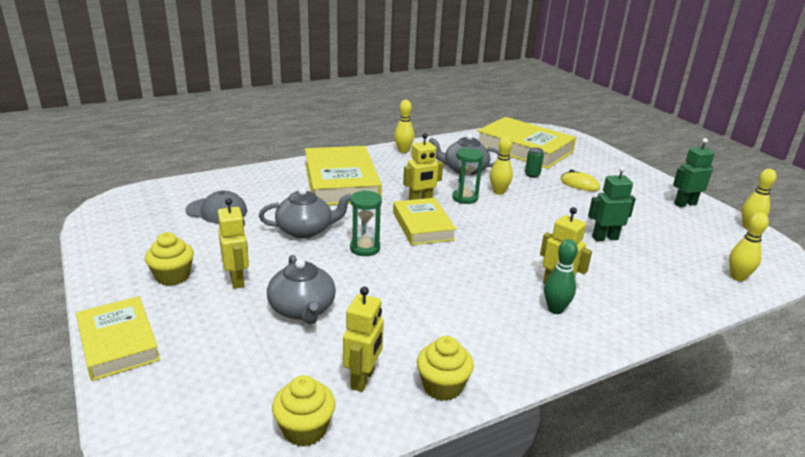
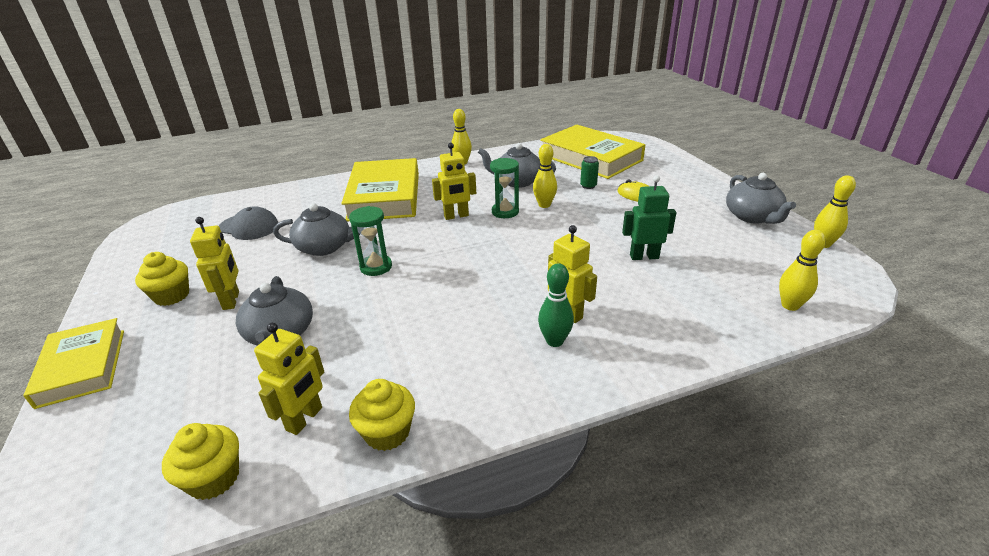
camera: 10 degrees right, 5 degrees up
(422, 226) = (447, 242): yellow book -> none
(685, 204) = (752, 217): green robot -> grey teapot

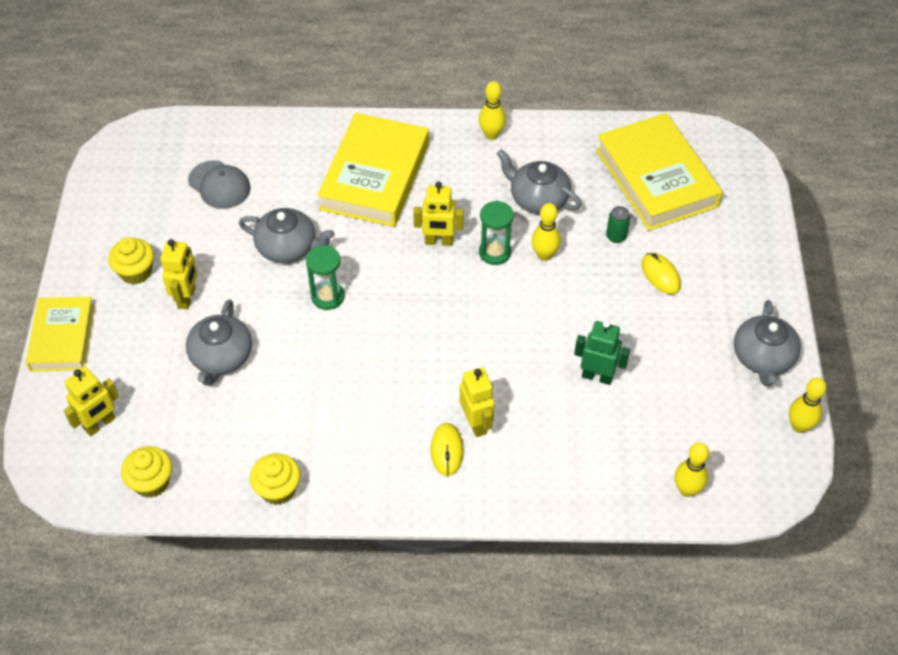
camera: 20 degrees right, 20 degrees up
(305, 419) = (222, 455): yellow robot -> yellow robot (100, 424)
(554, 341) = (447, 450): green bowling pin -> yellow mouse

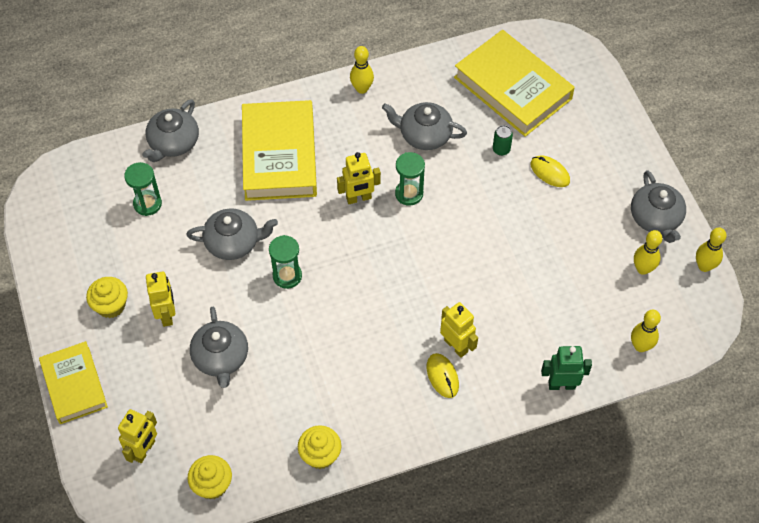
camera: 20 degrees left, 5 degrees up
(219, 185) = (147, 204): grey cap -> green hourglass
(273, 134) = (173, 143): none -> grey teapot
(544, 255) = (450, 183): yellow bowling pin -> yellow bowling pin (643, 269)
(597, 376) = (535, 275): green robot -> green robot (561, 385)

